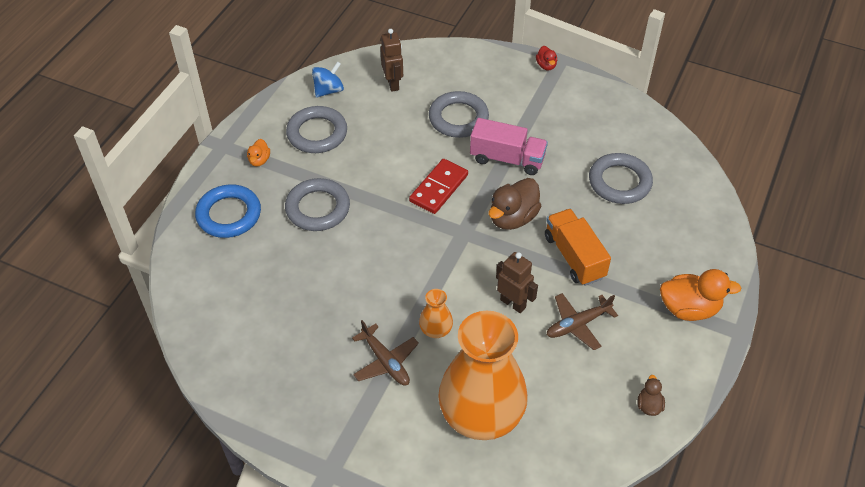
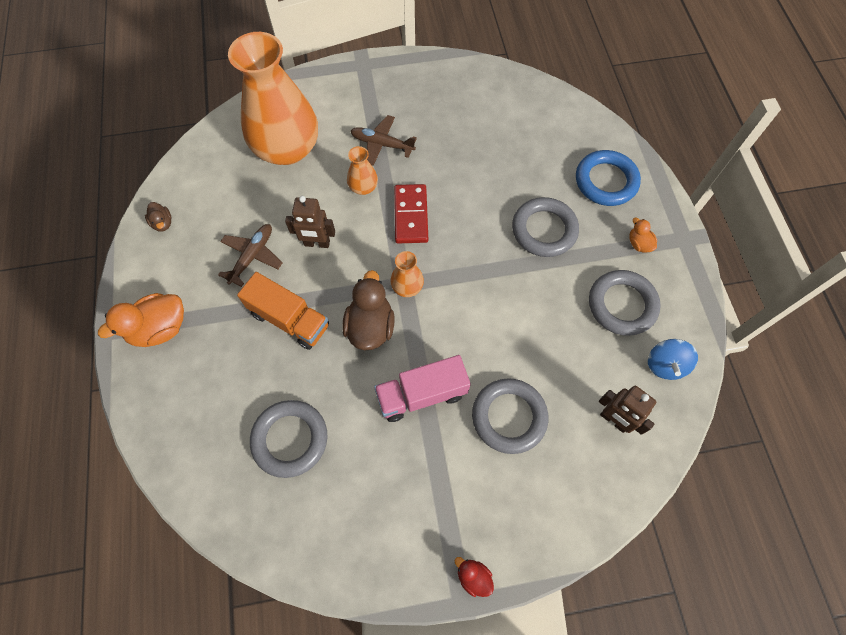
camera: 145 degrees right, 15 degrees up
(439, 188) = (460, 316): red domino -> red domino (410, 215)
(462, 229) = (407, 287): none -> orange vase

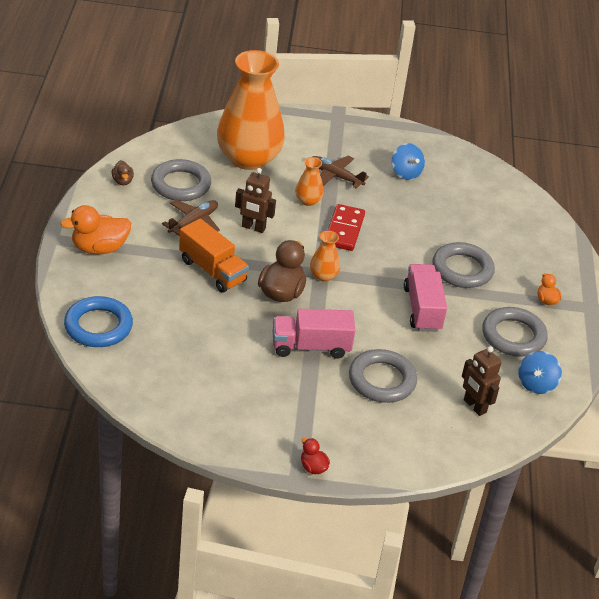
camera: 10 degrees right, 25 degrees down
(290, 439) = (187, 345): grey ring -> grey ring (181, 184)
(450, 117) = (405, 173): none -> blue spinning top
(520, 299) = (422, 309): none -> pink truck
(606, 181) = (533, 251): blue ring -> blue ring (98, 326)

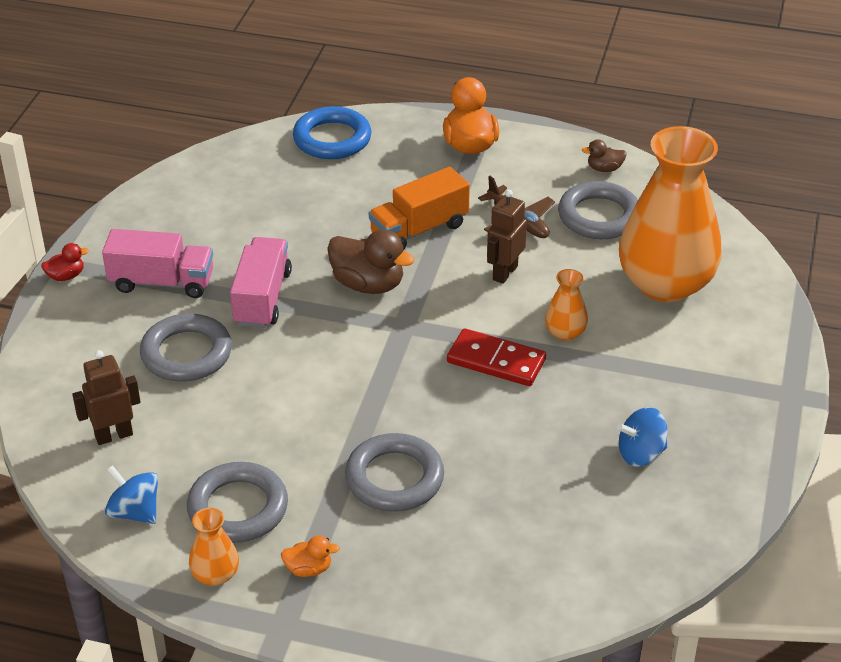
camera: 105 degrees right, 0 degrees up
(323, 275) = (397, 327): orange vase -> orange vase (215, 575)
(335, 176) = (627, 369): brown plane -> none
(422, 309) = (314, 417): pink truck -> pink truck (162, 282)

